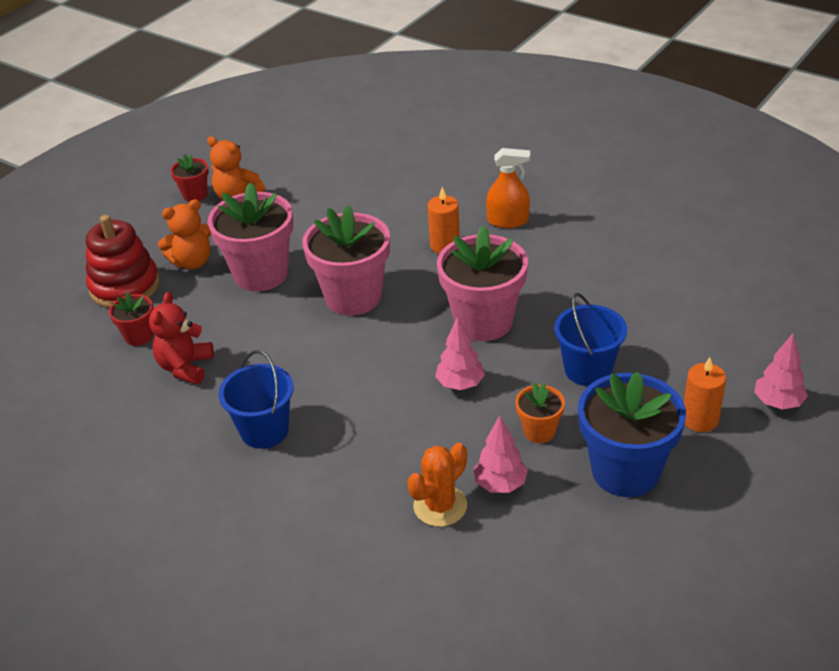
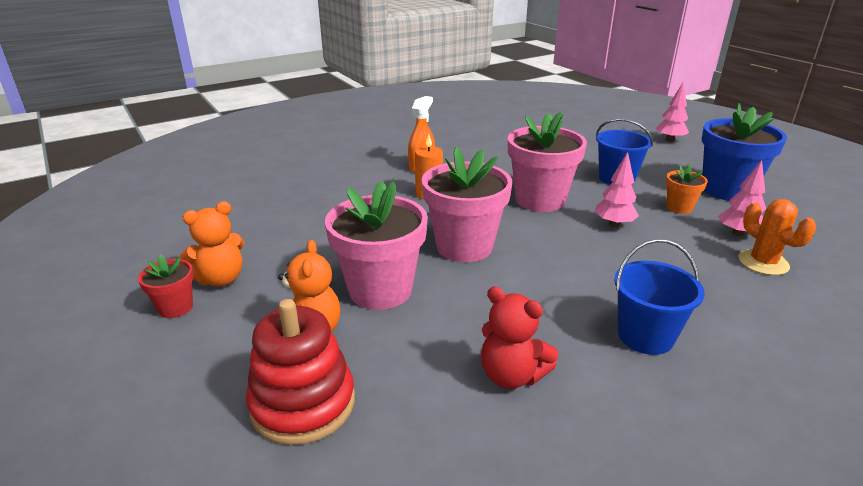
camera: 70 degrees left, 10 degrees down
(139, 336) = (423, 407): red flower pot -> none
(700, 419) = (679, 160): orange candle -> none

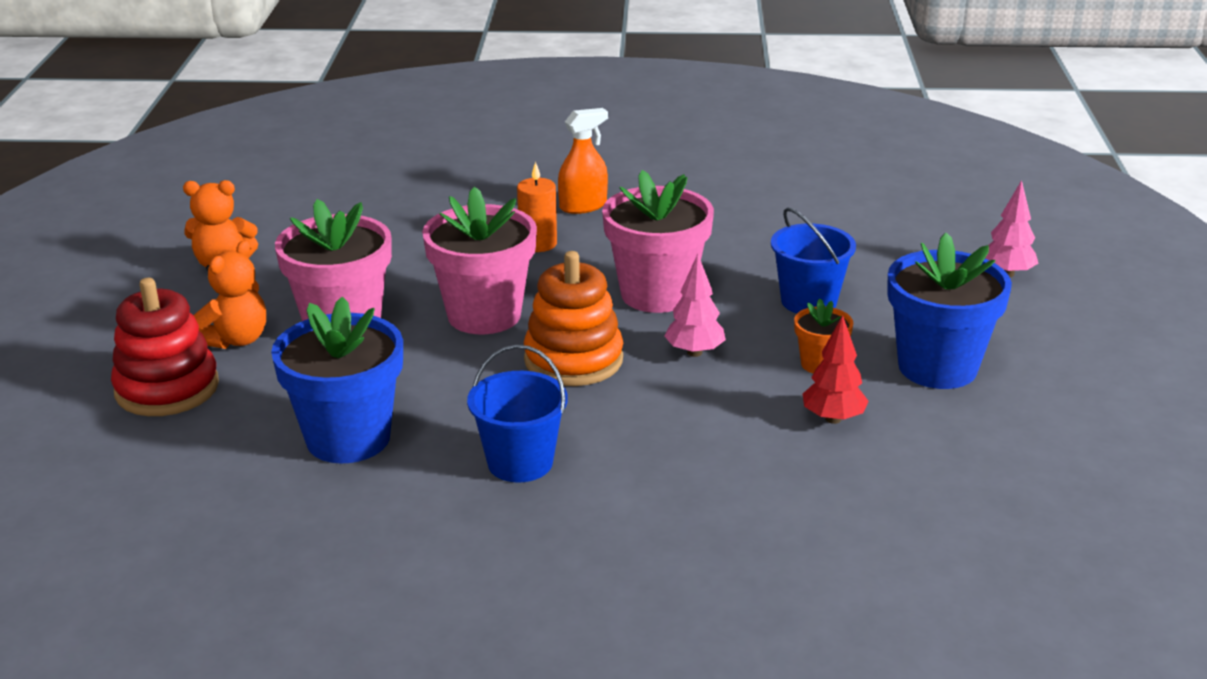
camera: 35 degrees right, 0 degrees up
(175, 308) = (161, 277): red flower pot -> none
(511, 375) = (348, 438): red teddy bear -> blue flower pot
(561, 254) = (573, 360): none -> orange stacking toy
(738, 233) = (833, 418): pink tree -> red tree
(763, 262) = (794, 457): orange cactus -> none

